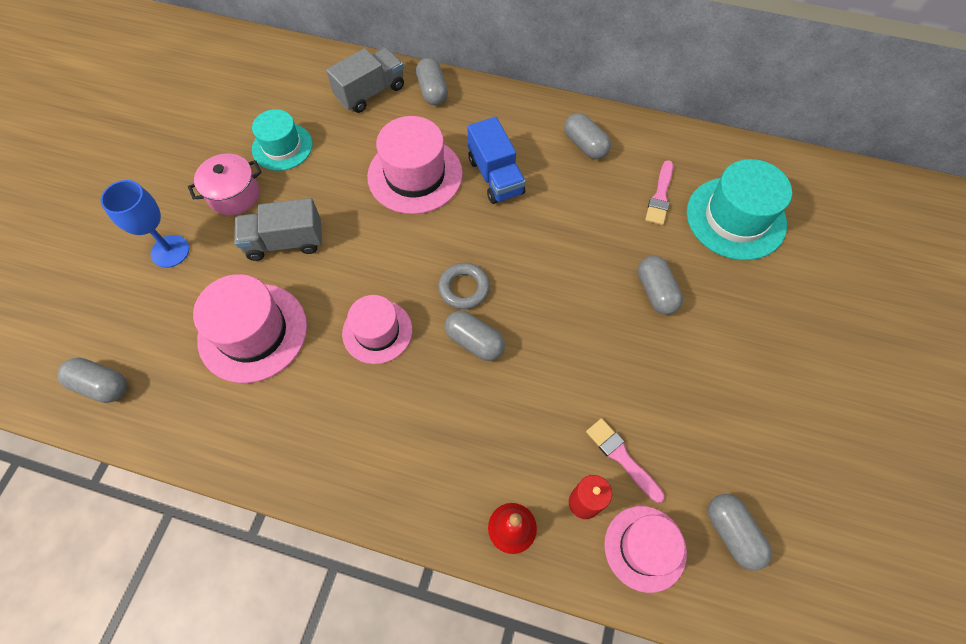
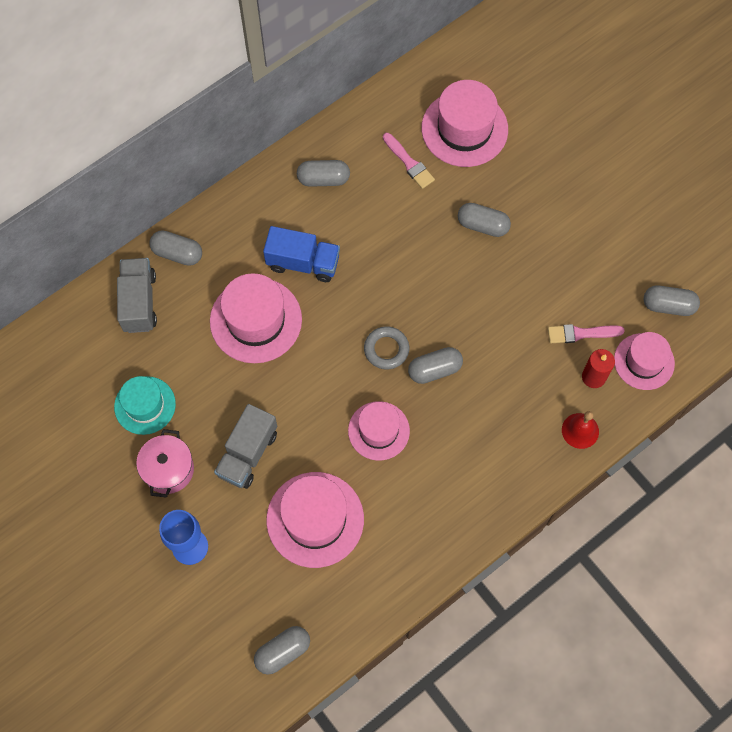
camera: 55 degrees left, 5 degrees up
(735, 218) = (464, 129): turquoise hat -> pink hat

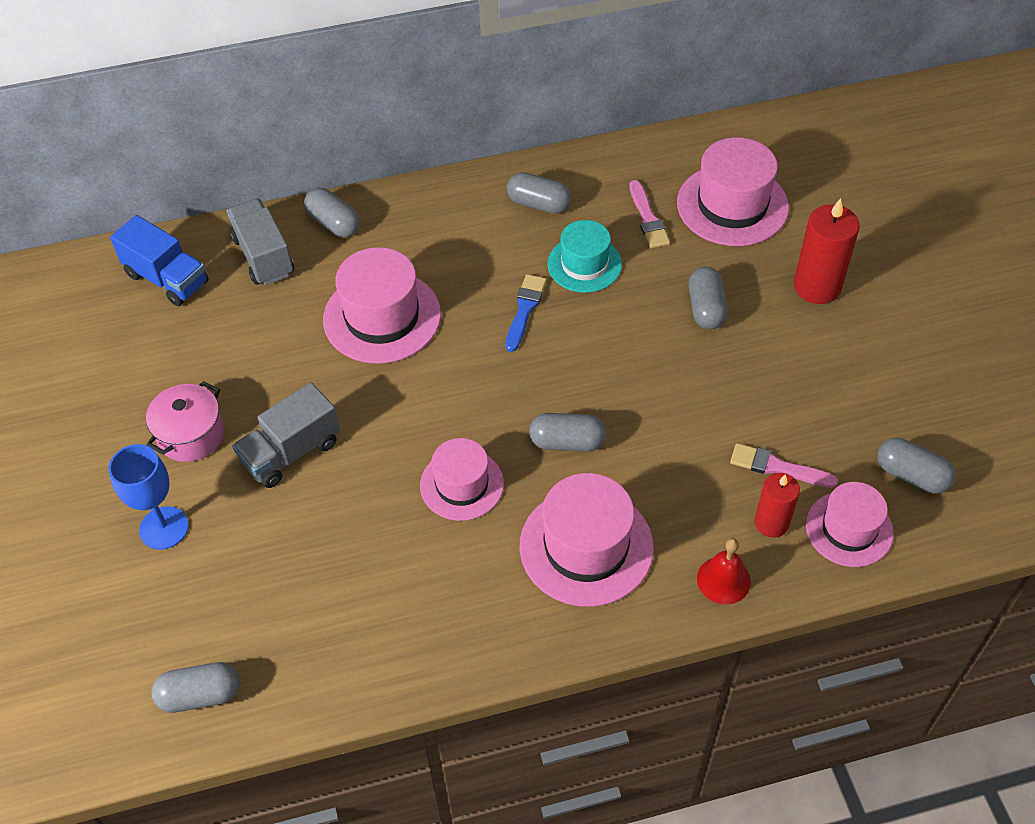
camera: 25 degrees right, 15 degrees down
(139, 302) = (263, 256): grey truck -> grey truck turned 45 degrees counterclockwise
(145, 405) = (206, 359): turquoise hat -> turquoise hat (584, 264)
(303, 262) = (469, 277): blue truck -> blue truck (167, 278)
(315, 519) = (329, 555): pink hat -> pink hat (586, 546)
(356, 275) = (525, 310): none -> blue brush
(386, 349) = (519, 399): grey ring -> none
(482, 225) = (706, 308): grey capsule -> grey capsule turned 45 degrees clockwise
(551, 178) = (817, 286): none -> red candle

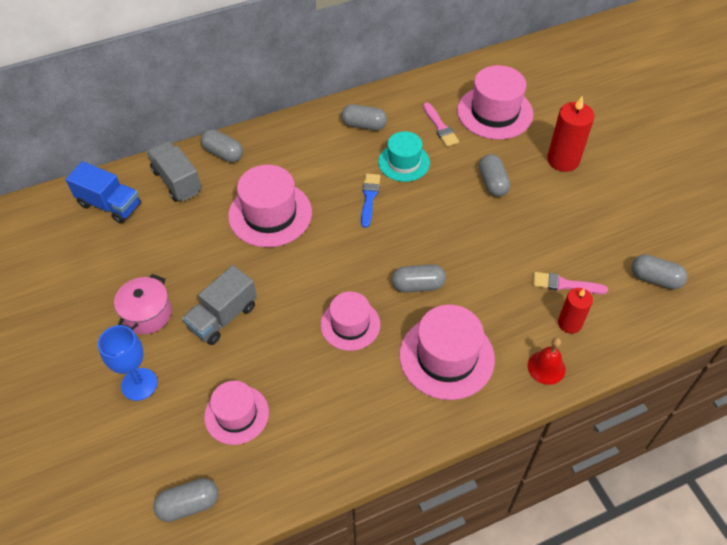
camera: 10 degrees left, 0 degrees up
(849, 529) = (622, 321): pink hat -> pink hat (236, 414)

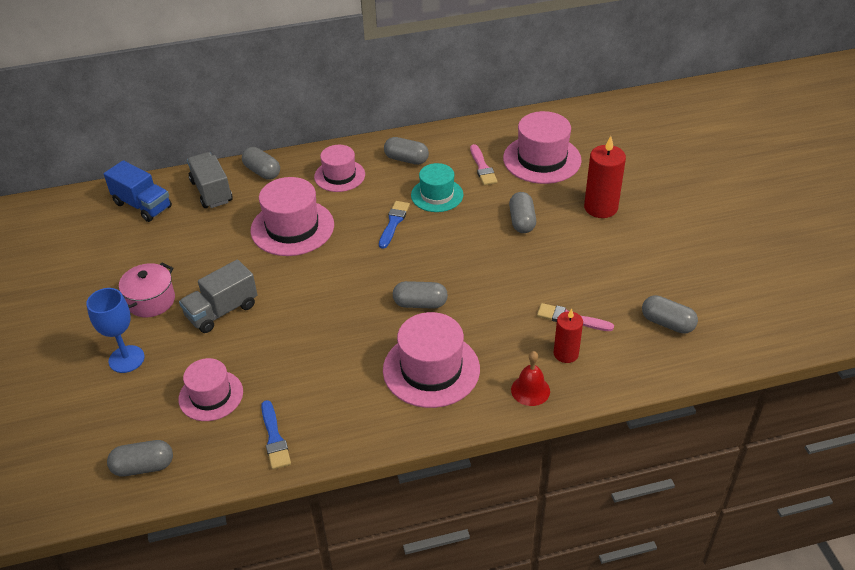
camera: 10 degrees right, 10 degrees down
(313, 454) = (274, 438): none -> blue brush
(350, 324) = (343, 331): pink hat -> pink hat (339, 176)

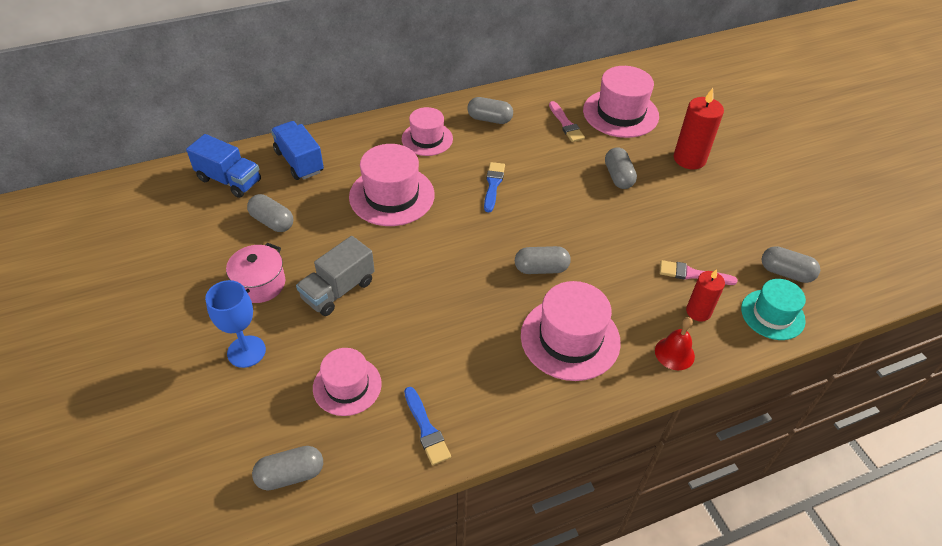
camera: 10 degrees left, 5 degrees up
(211, 191) = (299, 162): grey truck -> blue truck
(262, 172) = (347, 138): grey capsule -> grey capsule (272, 222)
(437, 195) = (529, 154): turquoise hat -> turquoise hat (772, 314)

